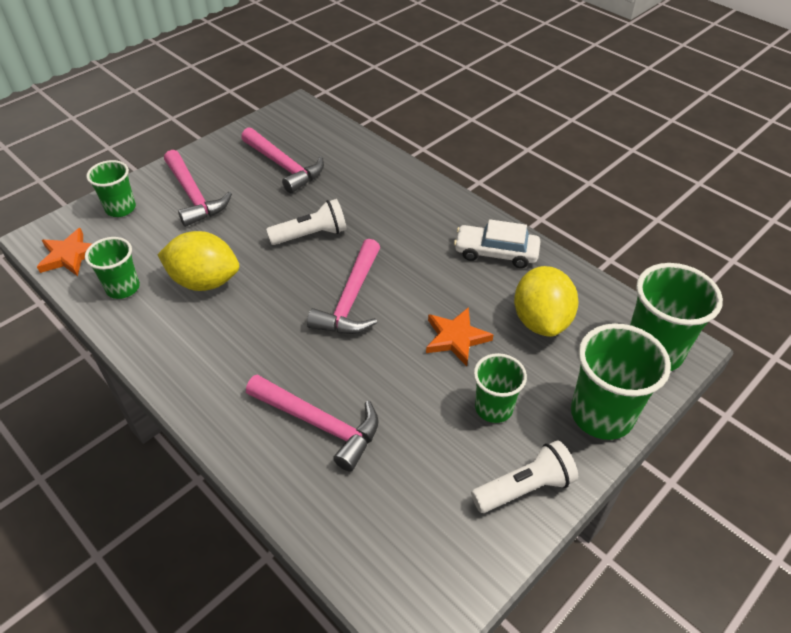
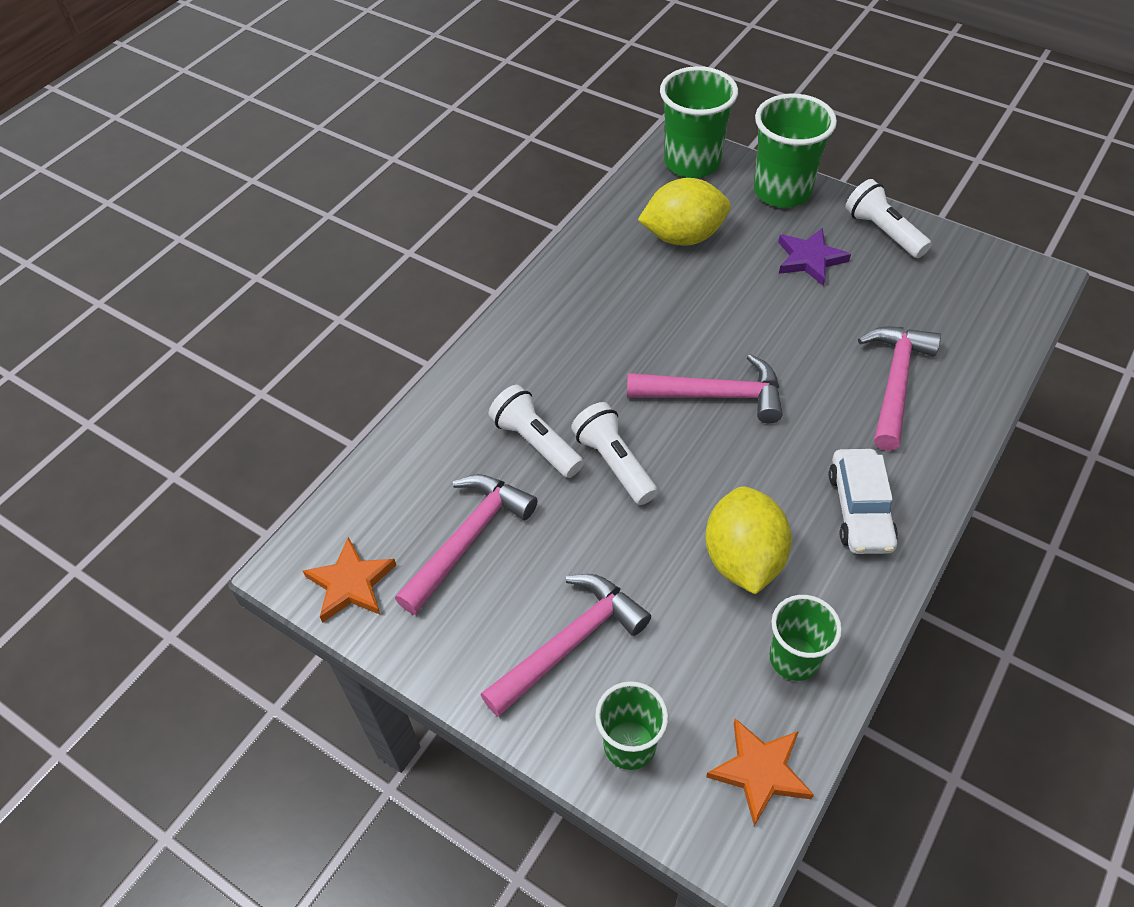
camera: 100 degrees left, 5 degrees up
(344, 202) = (536, 443): none -> white flashlight
(456, 338) = (734, 296): orange star -> orange star (351, 583)
(493, 408) = (809, 259): green cup -> purple star
(496, 253) = (591, 280): white car -> white car (859, 509)

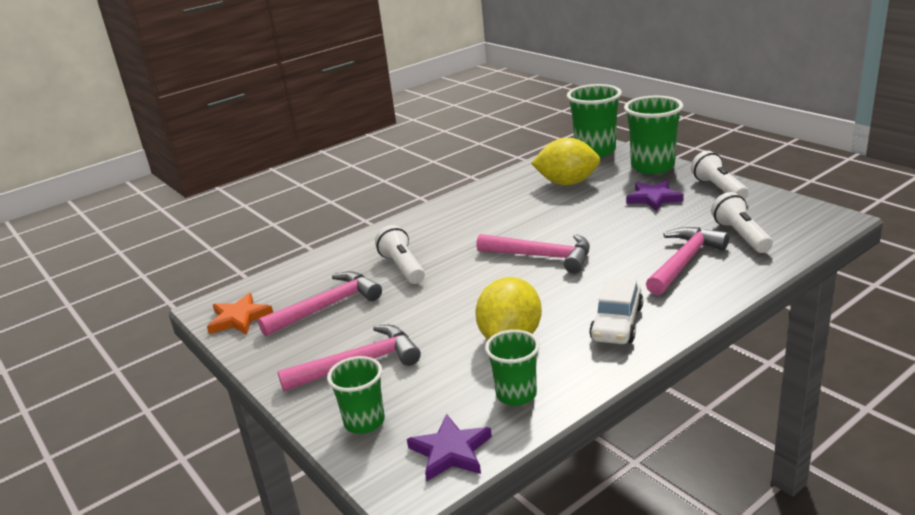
camera: 20 degrees right, 25 degrees down
(614, 463) = (449, 282): white flashlight -> white flashlight (741, 236)
(760, 771) = (451, 451): orange star -> purple star

